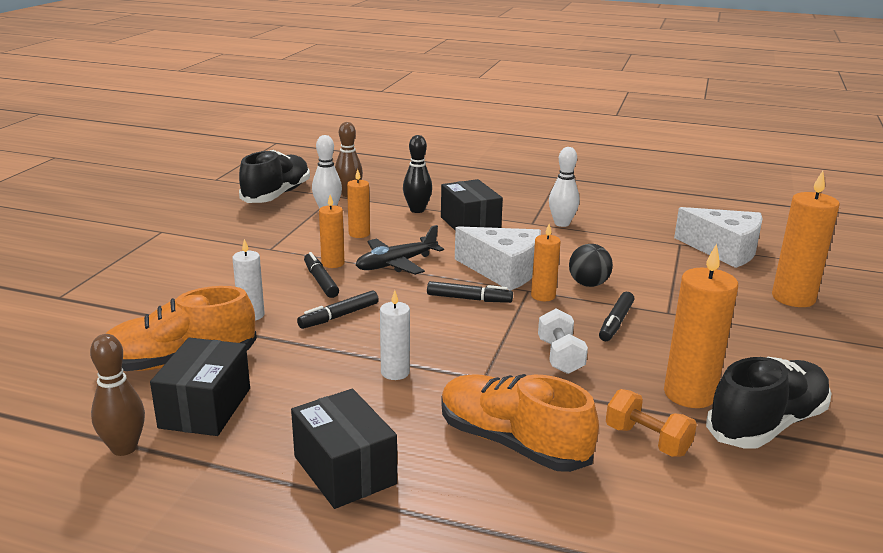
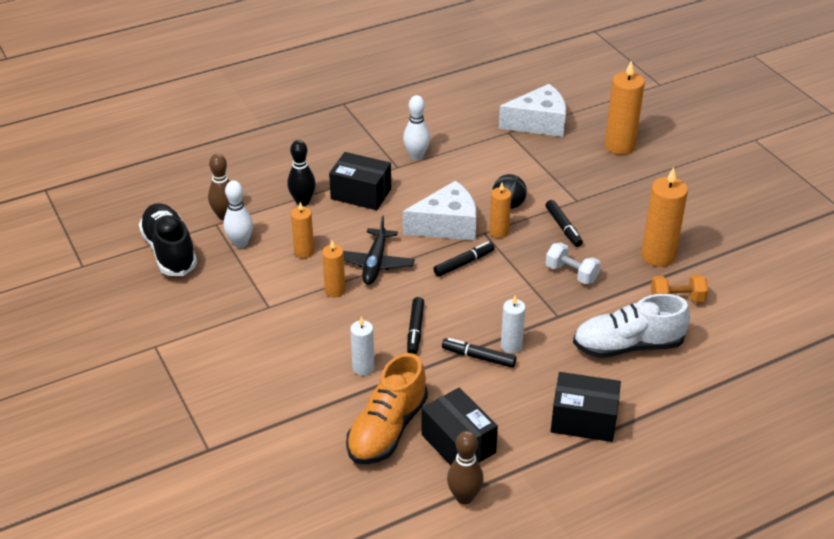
camera: 45 degrees left, 15 degrees up
(321, 281) = (354, 311): black marker -> black marker (478, 357)
(512, 443) = (628, 346): orange shoe -> white shoe
(766, 424) = (708, 252): black shoe -> none

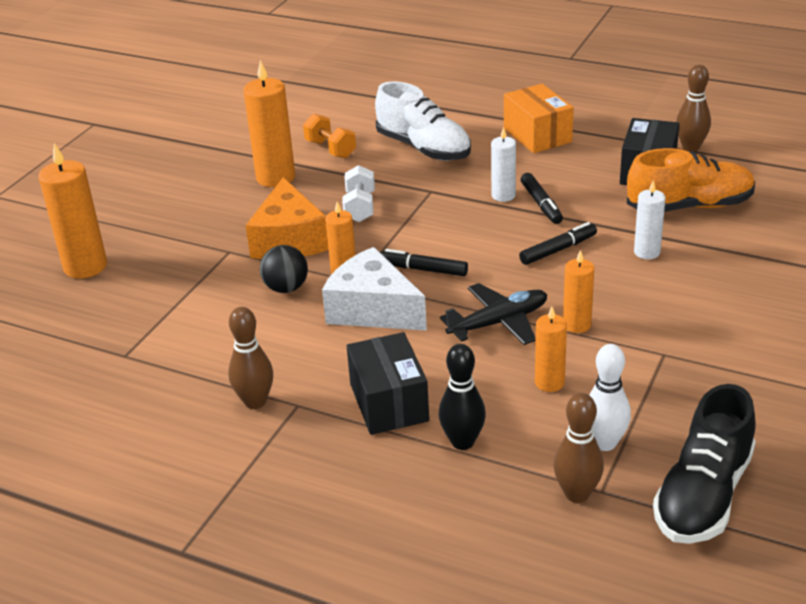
camera: 125 degrees left, 5 degrees down
(416, 156) = (255, 402): white bowling pin -> brown bowling pin
(538, 123) = (80, 342): white cheese -> none
(563, 227) = (289, 240): black marker -> orange cheese
(583, 420) = (537, 135): black box -> orange box

